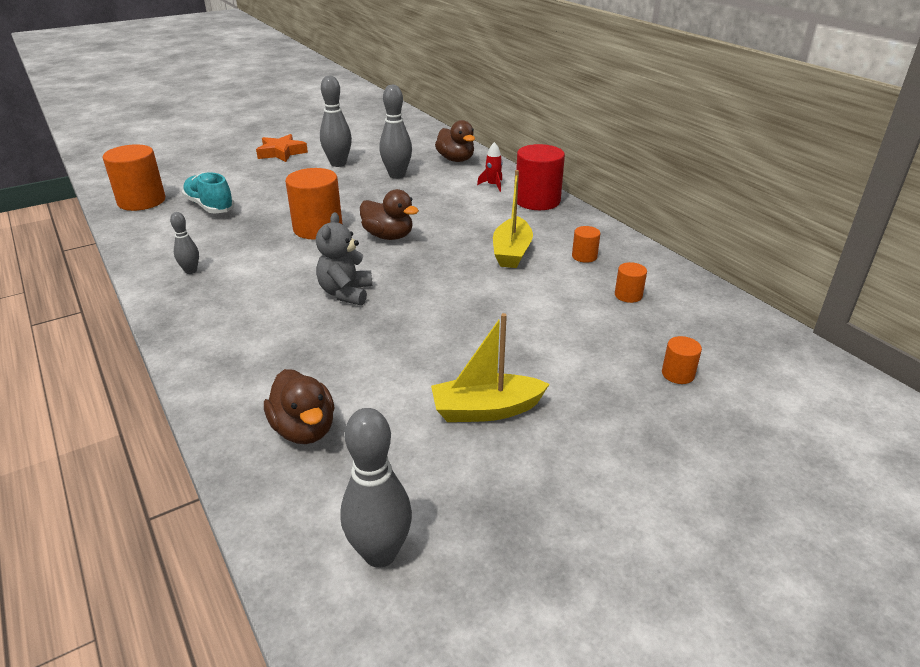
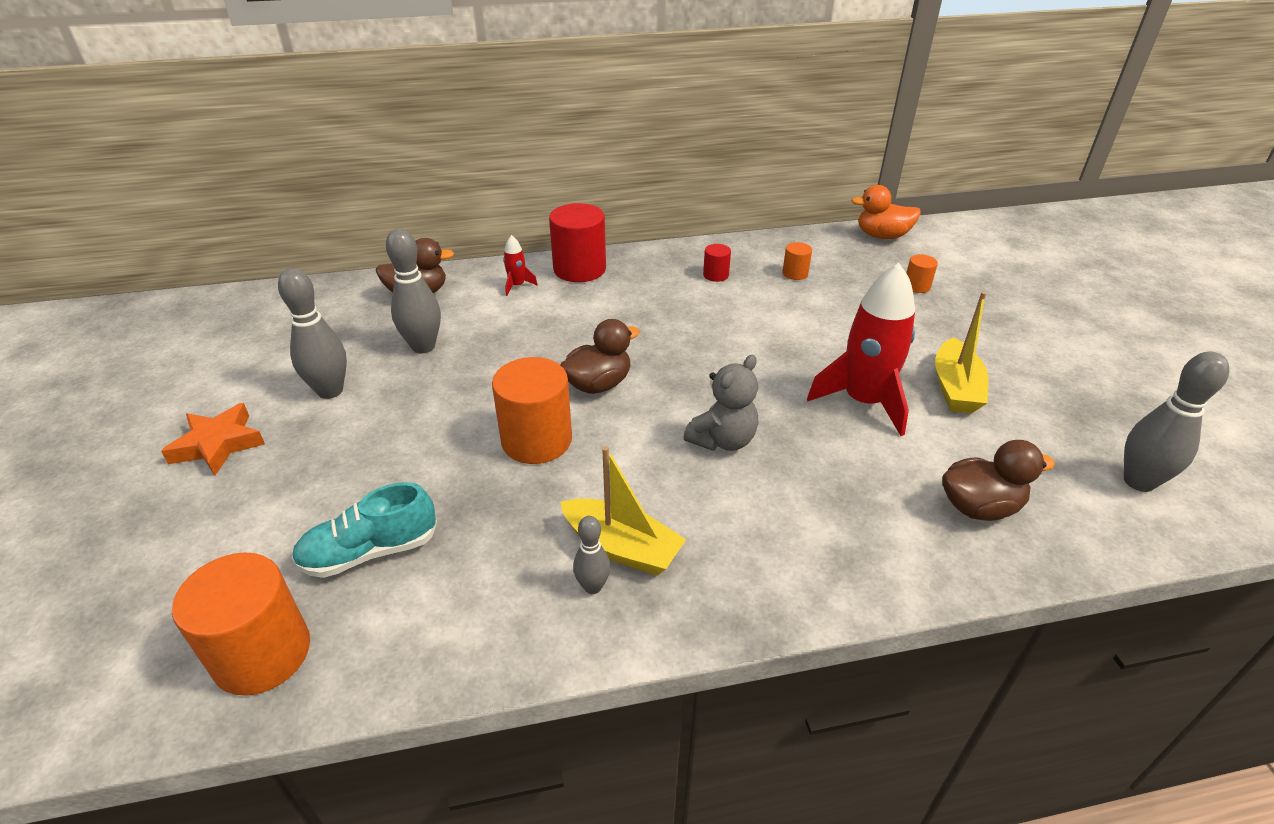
camera: 70 degrees left, 5 degrees up
(346, 293) = (723, 440): grey teddy bear -> grey teddy bear turned 75 degrees counterclockwise
(431, 354) = (863, 401): none -> red rocket
(511, 252) = (686, 311): yellow boat -> yellow boat (622, 548)
(584, 256) = (716, 275): orange cylinder -> red cylinder
(777, 342) = (882, 236): none -> orange duck

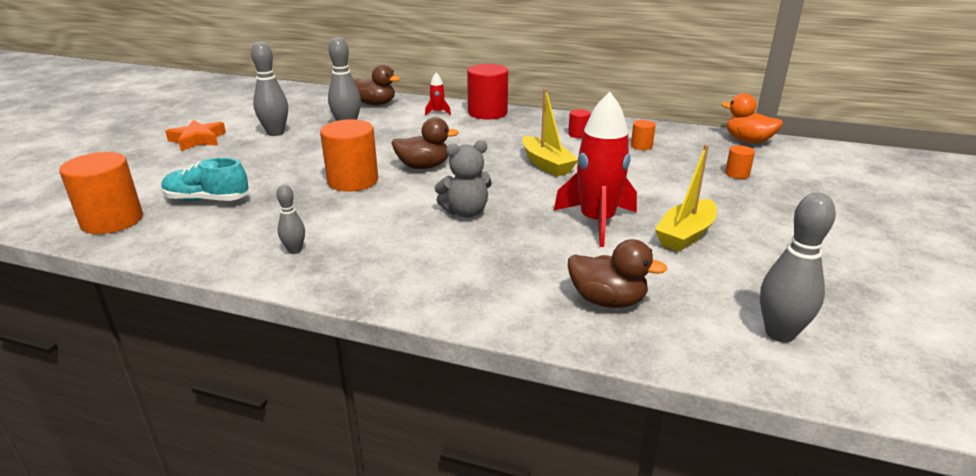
camera: 30 degrees right, 10 degrees down
(622, 548) = (334, 240): yellow boat -> yellow boat (546, 164)

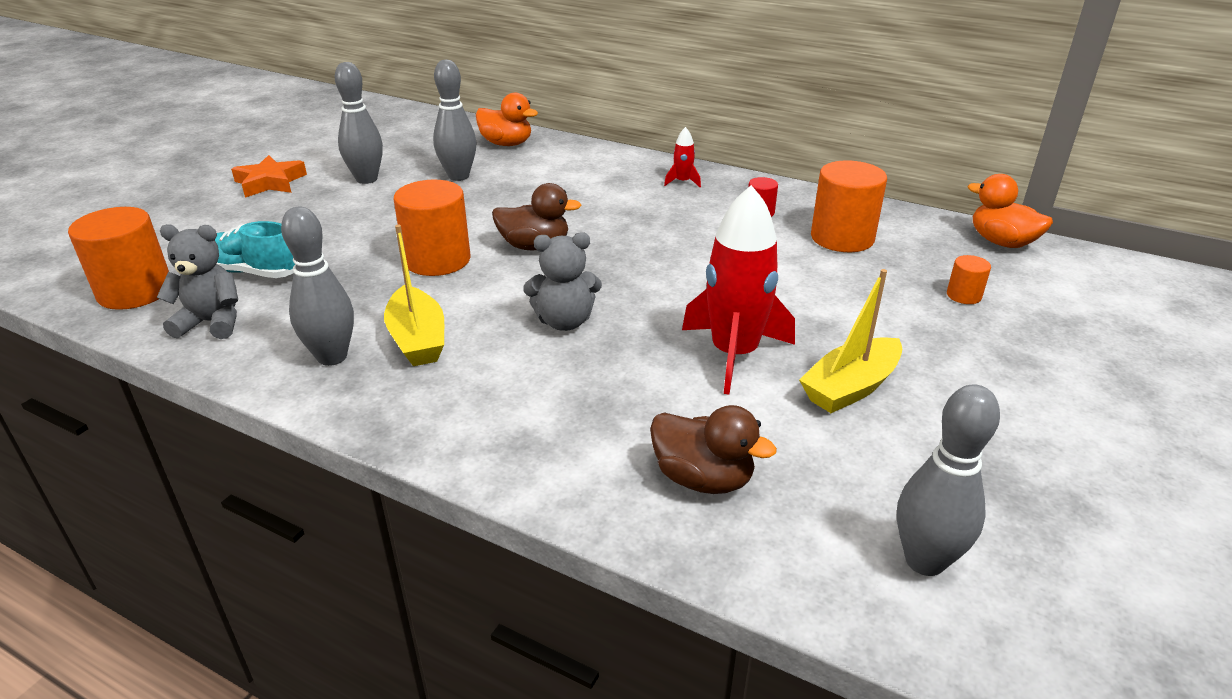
camera: 10 degrees right, 5 degrees up
(186, 236) = (212, 323): none -> grey teddy bear
(295, 250) = (332, 357): grey bowling pin -> grey bowling pin, size x1.78
(375, 104) = (506, 144): brown duck -> orange duck
(437, 112) = (582, 163): red rocket -> red rocket (682, 182)
(487, 113) = (648, 168): red cylinder -> none
(546, 164) = (699, 257): yellow boat -> yellow boat (417, 339)
(641, 146) = (842, 238): orange cylinder -> orange cylinder, size x2.08

